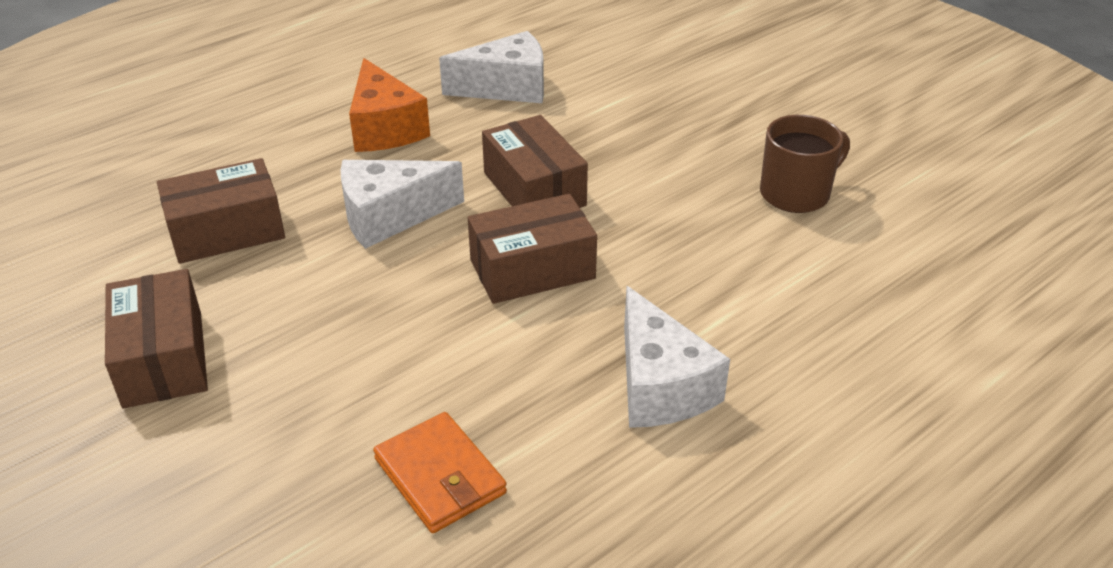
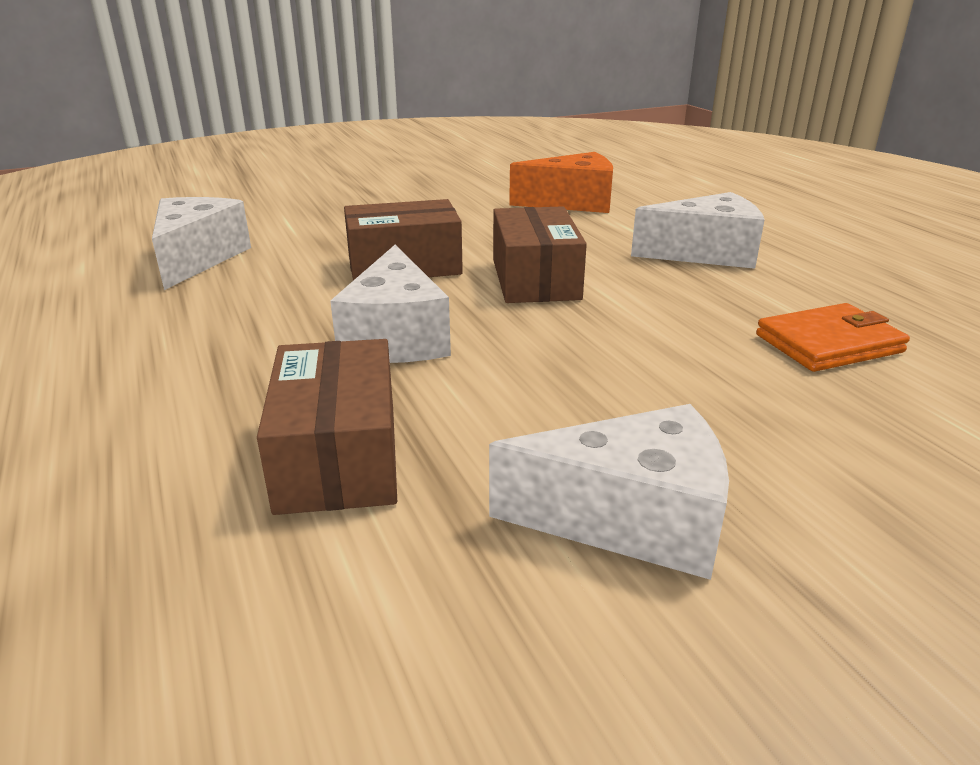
camera: 75 degrees left, 10 degrees down
(163, 358) = (631, 520): brown box -> white cheese
(384, 128) = (196, 327): orange cheese -> orange cheese (572, 203)
(796, 193) = (485, 189): brown mug -> none

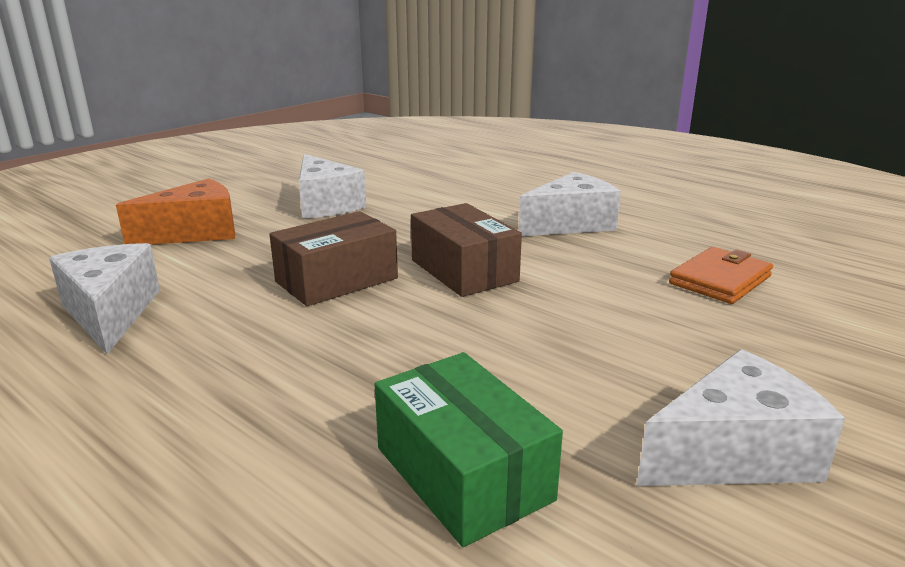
camera: 25 degrees left, 5 degrees down
(339, 456) = (463, 473): brown box -> green box
(395, 337) = (398, 349): white cheese -> white cheese (325, 205)
(572, 203) = (426, 197): orange cheese -> orange cheese (195, 233)

